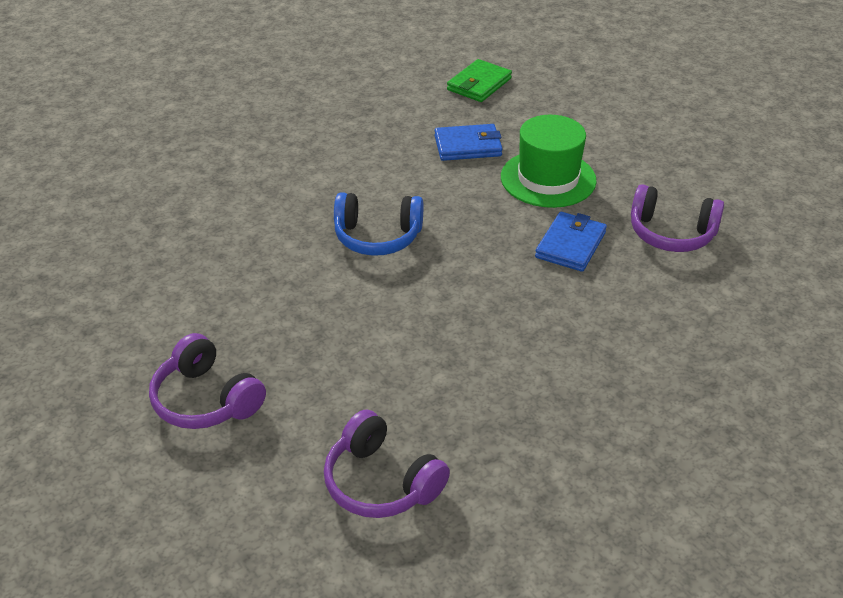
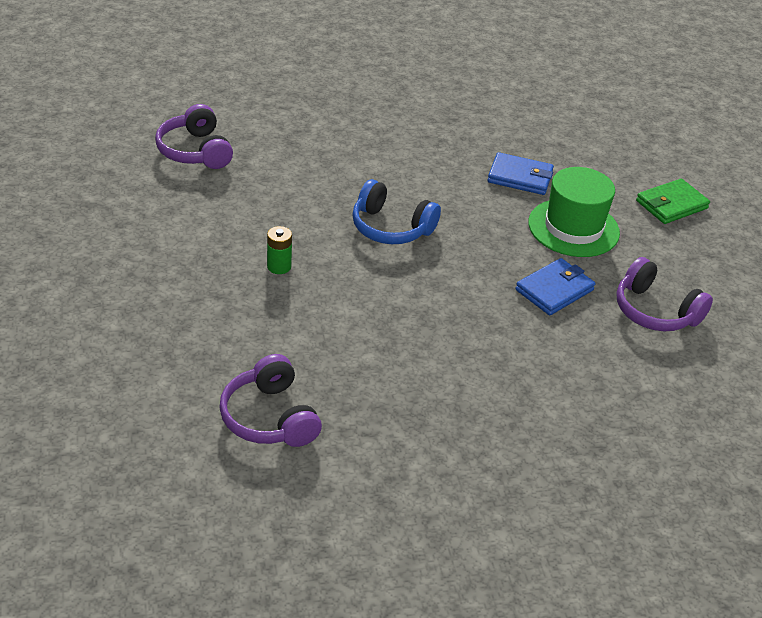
camera: 20 degrees right, 0 degrees up
(206, 399) = (176, 307): purple headphones -> purple headphones (195, 151)
(290, 316) = (279, 266): none -> green battery
(479, 84) = (567, 126): green wallet -> green wallet (671, 204)

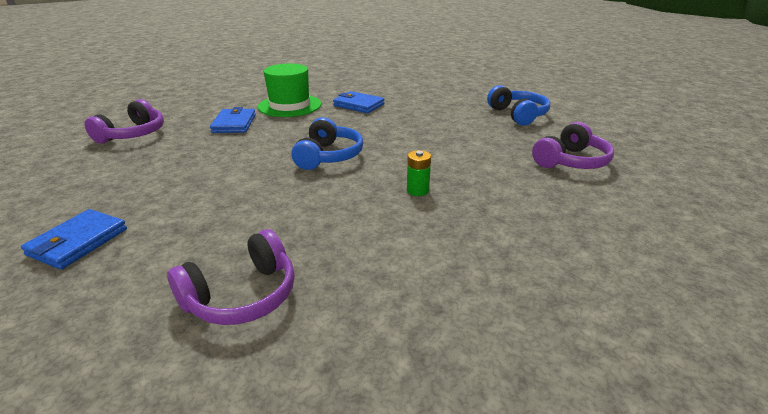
camera: 105 degrees left, 10 degrees down
(307, 92) = (78, 242): none -> blue wallet
(447, 448) = (518, 115): none -> blue headphones
(655, 311) = (356, 85): purple headphones -> purple headphones (133, 134)
(671, 204) = (250, 87): green wallet -> none

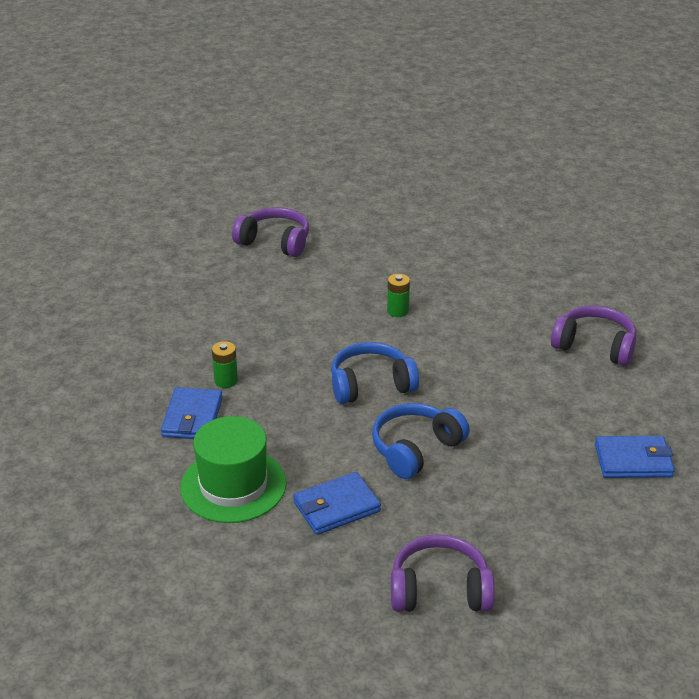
camera: 115 degrees left, 5 degrees up
(384, 117) = (226, 381): none -> green battery
(518, 115) = (158, 283): blue headphones -> blue headphones (416, 449)

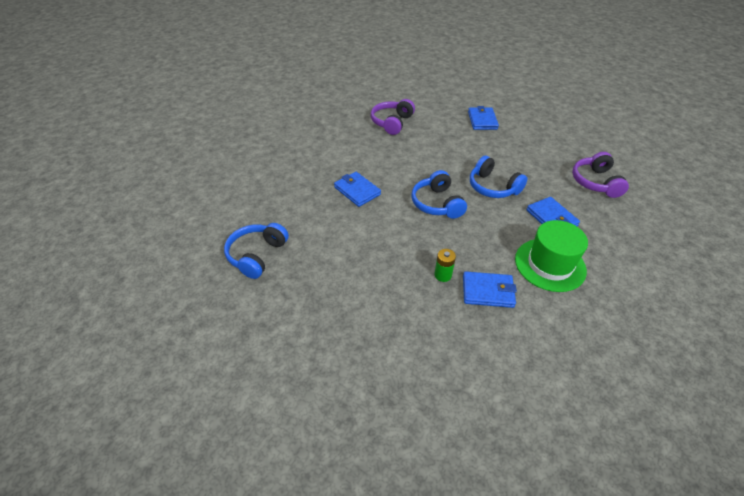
camera: 90 degrees left, 10 degrees up
(274, 242) = (257, 255): purple headphones -> blue headphones
(397, 311) = (357, 191): green battery -> blue wallet

